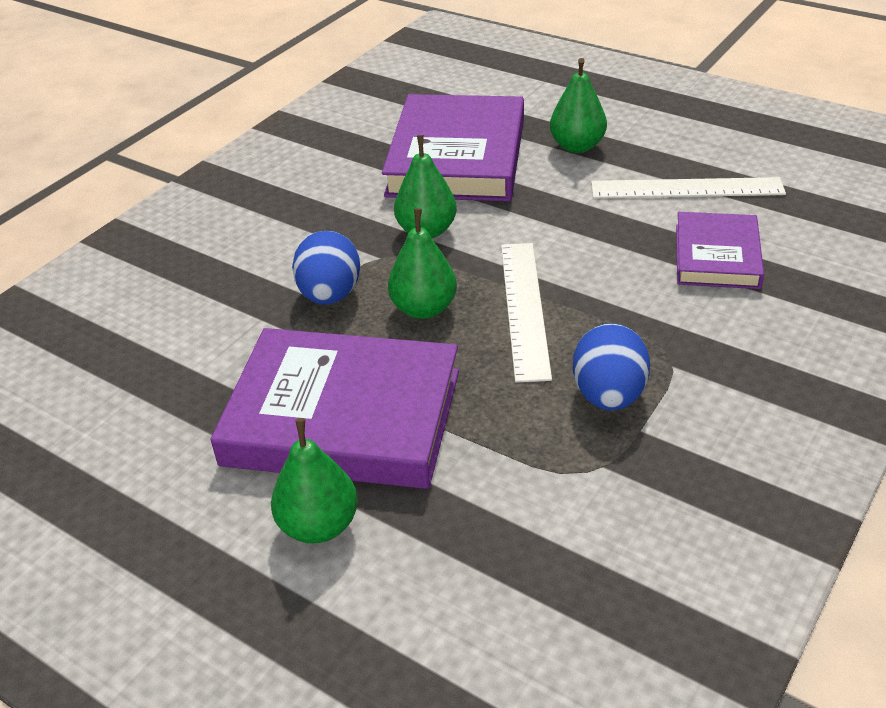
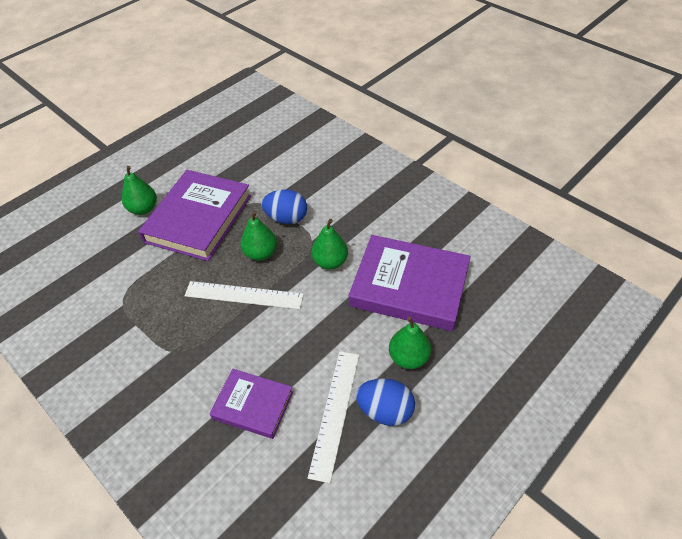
camera: 100 degrees right, 10 degrees up
(608, 395) = (163, 317): blue egg -> blue egg (385, 411)

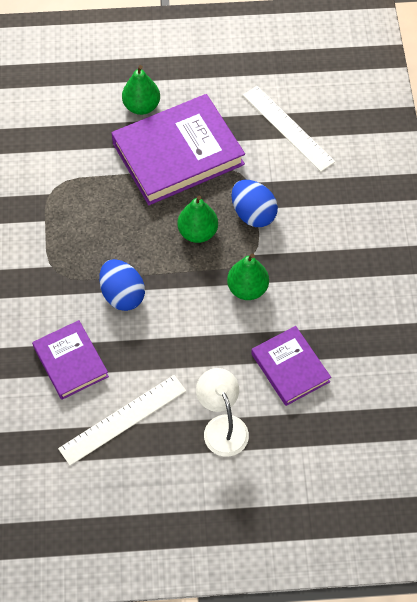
camera: 40 degrees right, 10 degrees up
(244, 295) = (148, 262): white ruler -> white ruler (288, 128)
(385, 411) = (160, 451): blue egg -> blue egg (122, 295)
(408, 357) = (222, 426): green pear -> white lamp
(409, 286) = (290, 368): purple book -> purple book, size x0.56

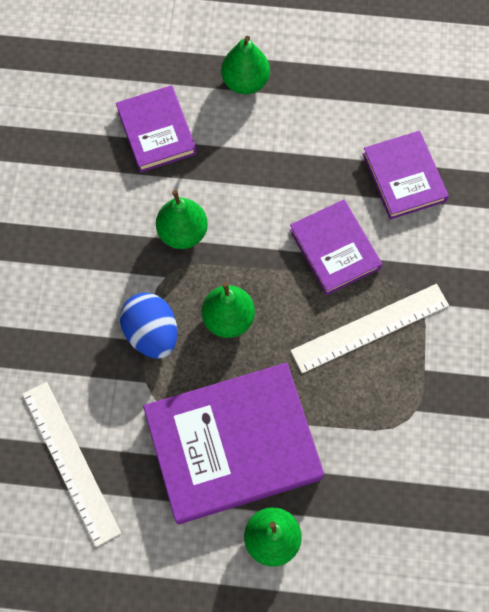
camera: 170 degrees left, 10 degrees up
(122, 295) = (334, 249): blue egg -> purple book
(123, 419) = (351, 105): white ruler -> white ruler (370, 328)
(222, 426) = (245, 82): white lamp -> green pear

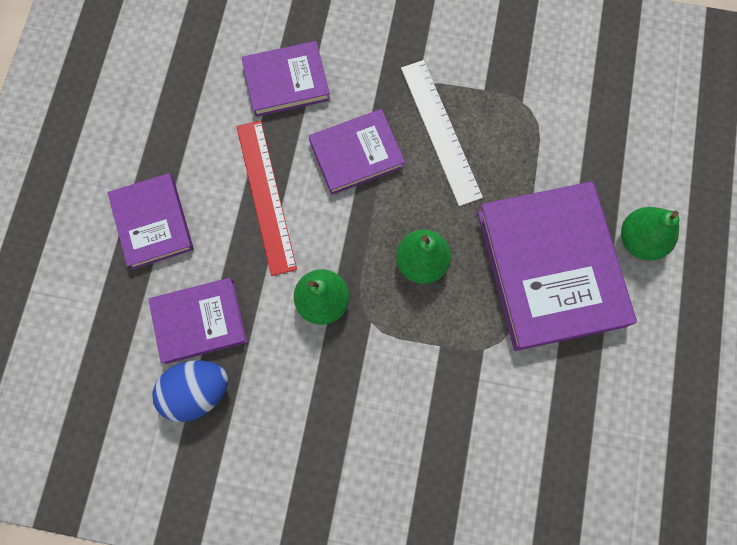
camera: 85 degrees left, 5 degrees up
(70, 462) = (564, 430): white ruler -> none
(152, 333) = (432, 340): blue egg -> blue egg (197, 391)
(245, 82) = (153, 223): green pear -> purple book
(281, 172) = (266, 196): none -> red ruler

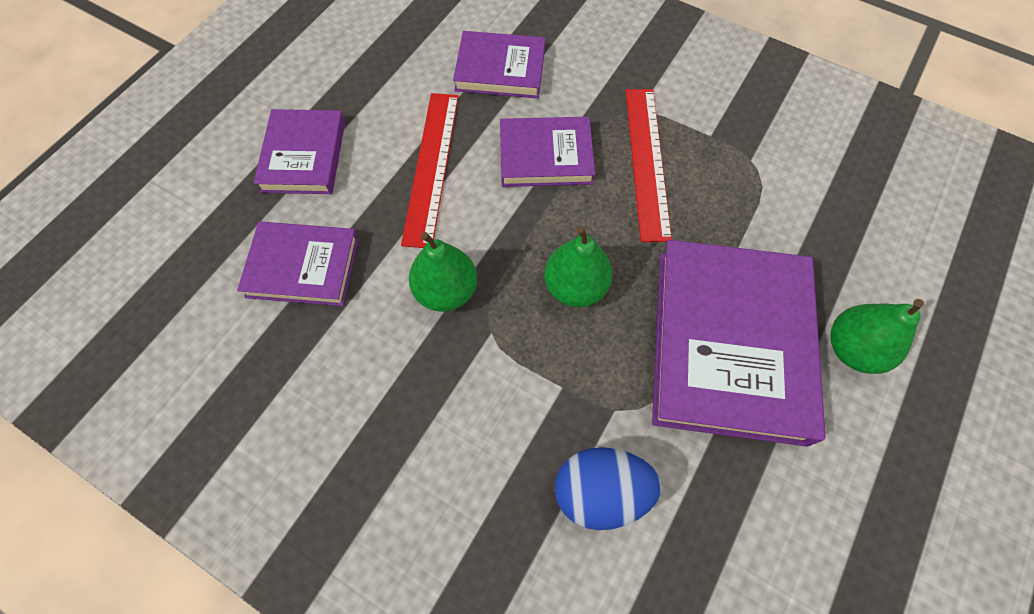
camera: 20 degrees right, 10 degrees down
(197, 391) = (264, 339): blue egg -> blue egg (600, 492)
(440, 131) = (647, 161): white ruler -> red ruler

